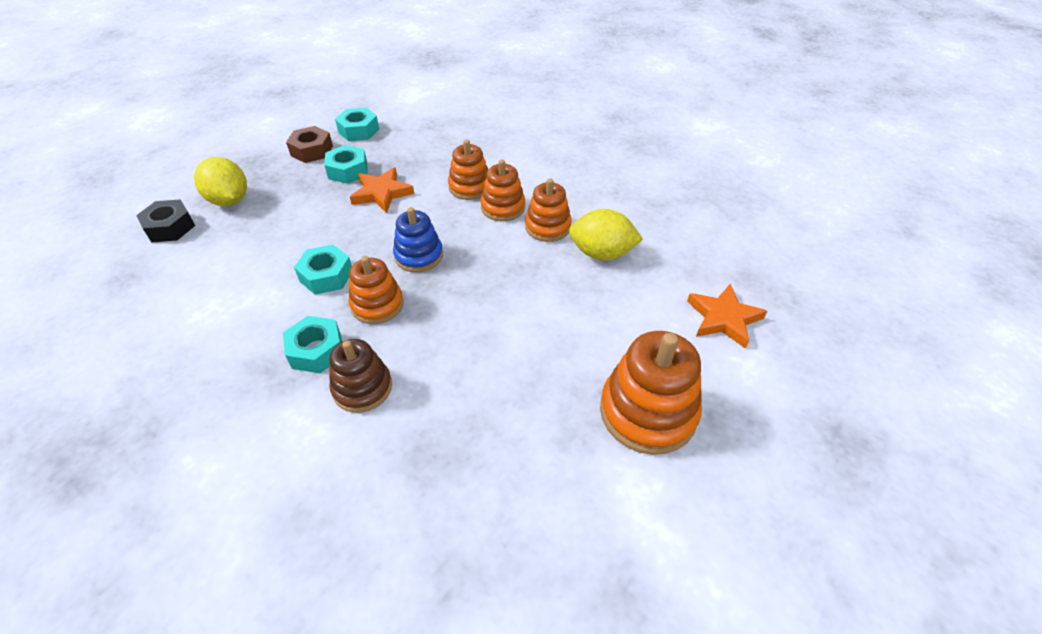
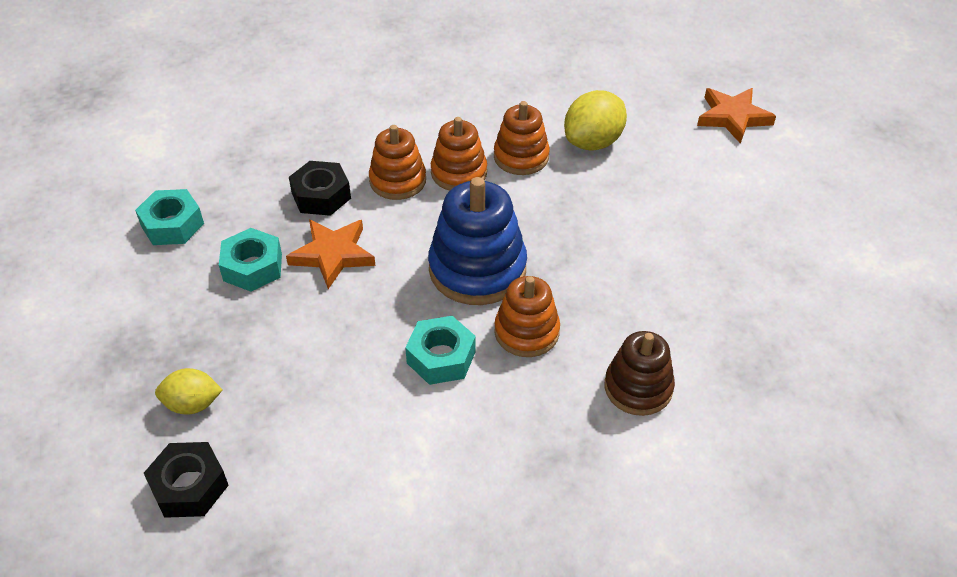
camera: 55 degrees left, 0 degrees up
(229, 200) = (192, 404): yellow lemon -> yellow lemon, size x0.64
(312, 150) = (167, 285): brown nut -> none
(316, 350) = (556, 406): turquoise nut -> none
(419, 256) = (477, 269): blue stacking toy -> blue stacking toy, size x1.58
(428, 166) = (321, 196): none -> black nut
(648, 412) = (798, 213): orange stacking toy -> none

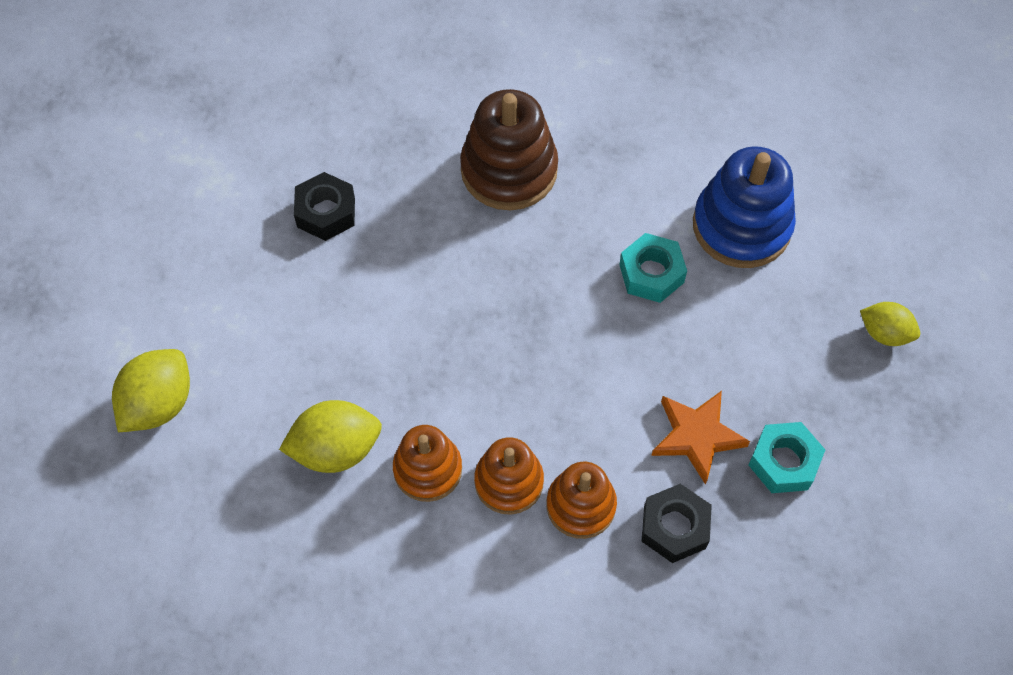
camera: 150 degrees left, 15 degrees up
(172, 225) = (853, 568): turquoise nut -> none
(189, 486) = (905, 261): black nut -> black nut (326, 212)
(477, 269) = (566, 347): blue stacking toy -> blue stacking toy (741, 226)
(526, 332) = (563, 261): orange stacking toy -> none
(638, 388) = (509, 170): brown stacking toy -> brown stacking toy, size x1.58
(733, 117) = (159, 404): orange star -> yellow lemon

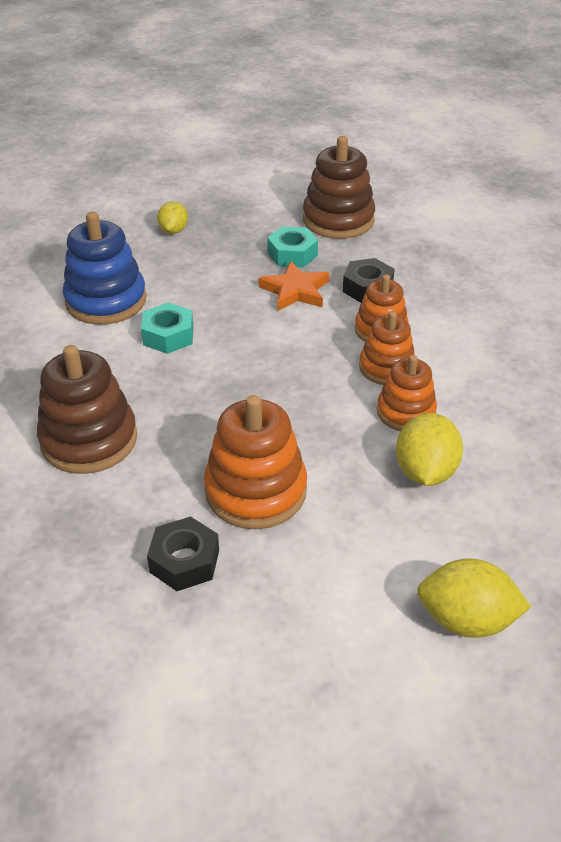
camera: 110 degrees left, 20 degrees down
(336, 449) = (425, 471): yellow lemon -> yellow lemon turned 45 degrees clockwise
(380, 289) = (255, 491): none -> orange stacking toy
(860, 557) = (338, 220): none -> brown stacking toy

